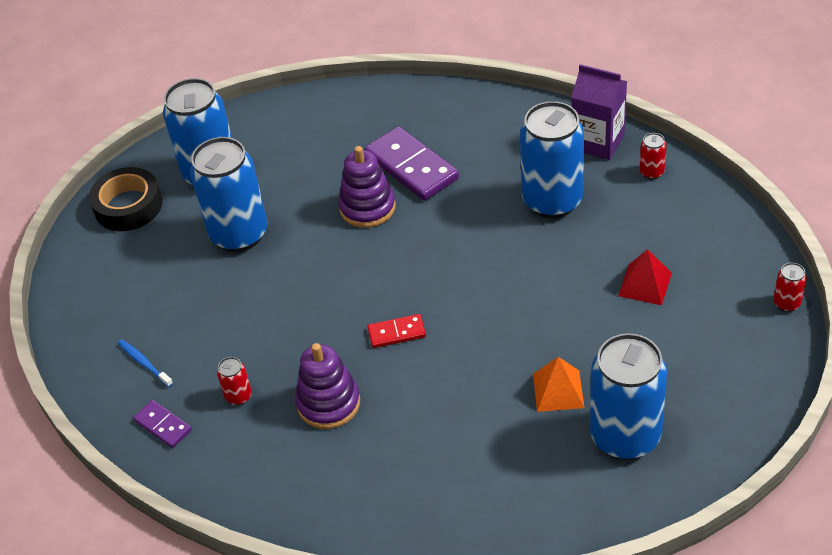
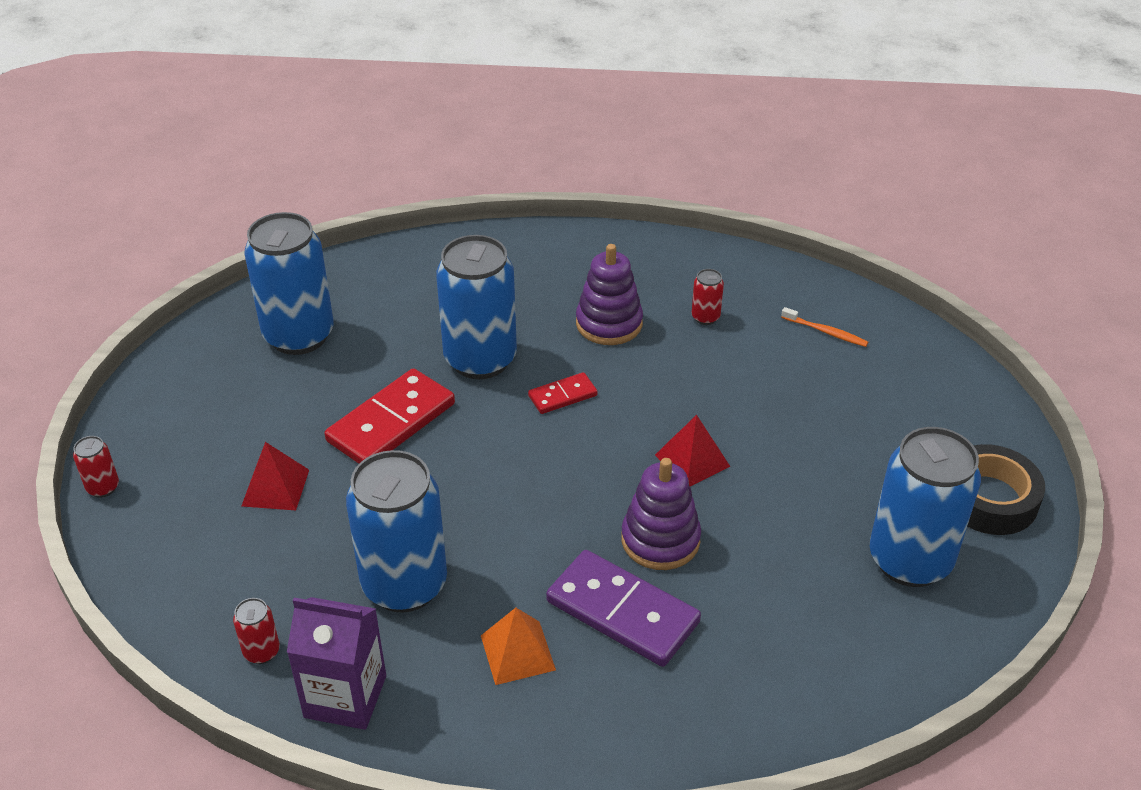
camera: 160 degrees right, 5 degrees down
(144, 363) = (825, 332): blue toothbrush -> orange toothbrush
(163, 425) = (766, 285): purple domino -> none
(239, 234) = (813, 481): blue can -> blue can (480, 360)
(318, 262) = (692, 460): none -> red pyramid
(546, 328) = (391, 422): none -> red domino
(558, 390) = (370, 365): orange pyramid -> orange pyramid (517, 652)

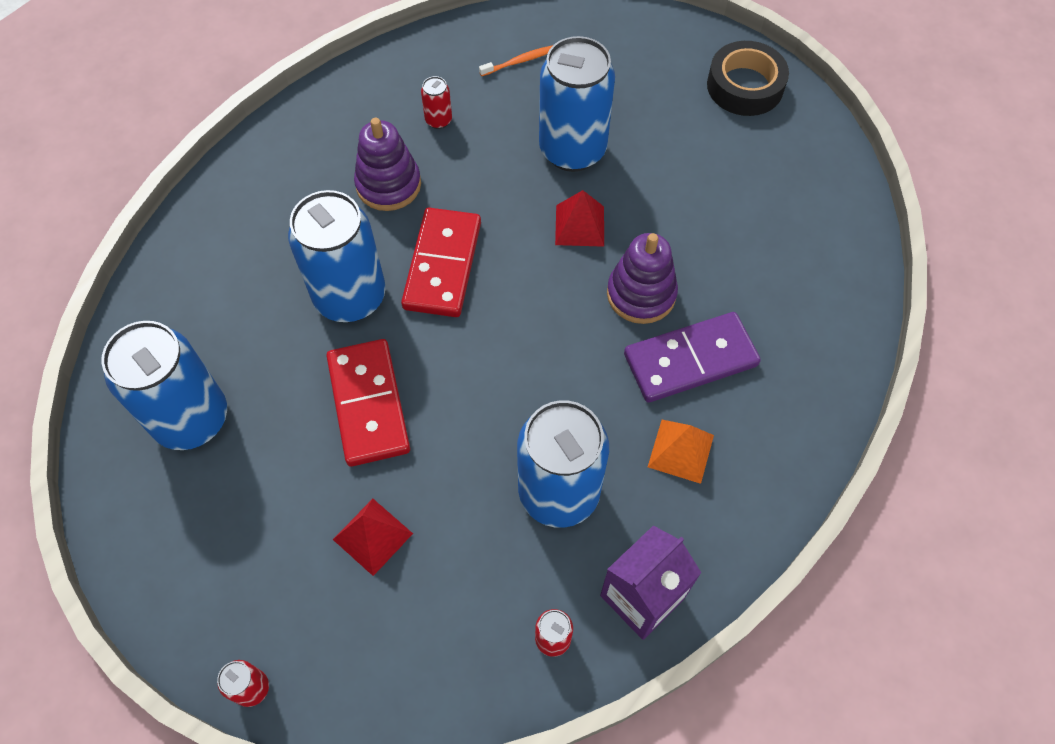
camera: 55 degrees left, 20 degrees up
(562, 395) = (442, 265): red domino -> red domino, size x1.92
(910, 560) = (765, 164): blue can -> blue can (572, 150)

